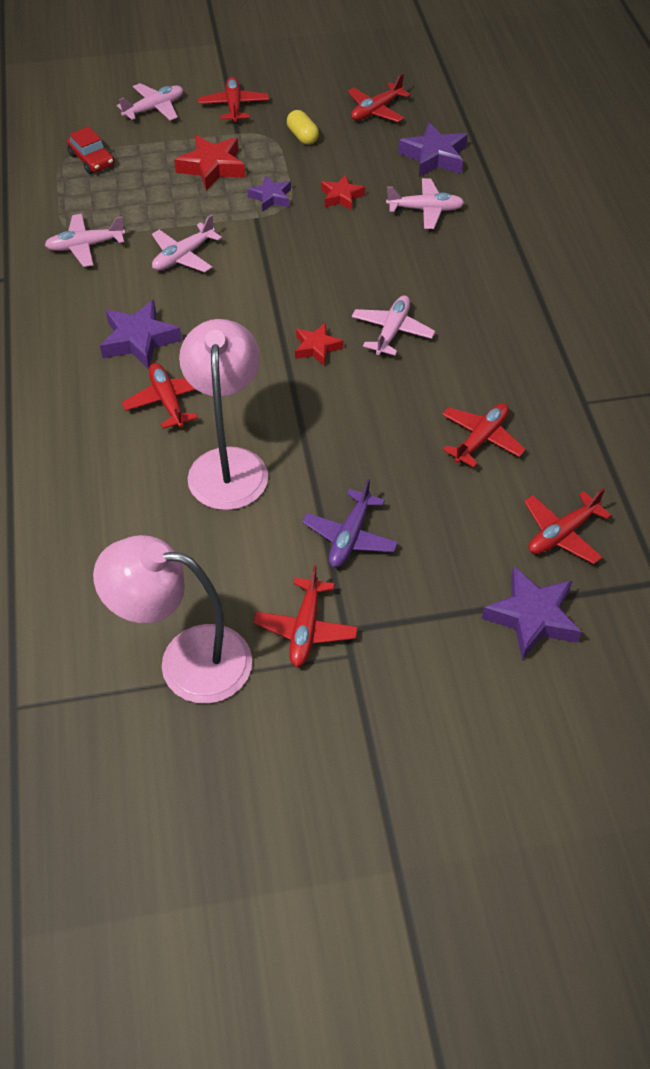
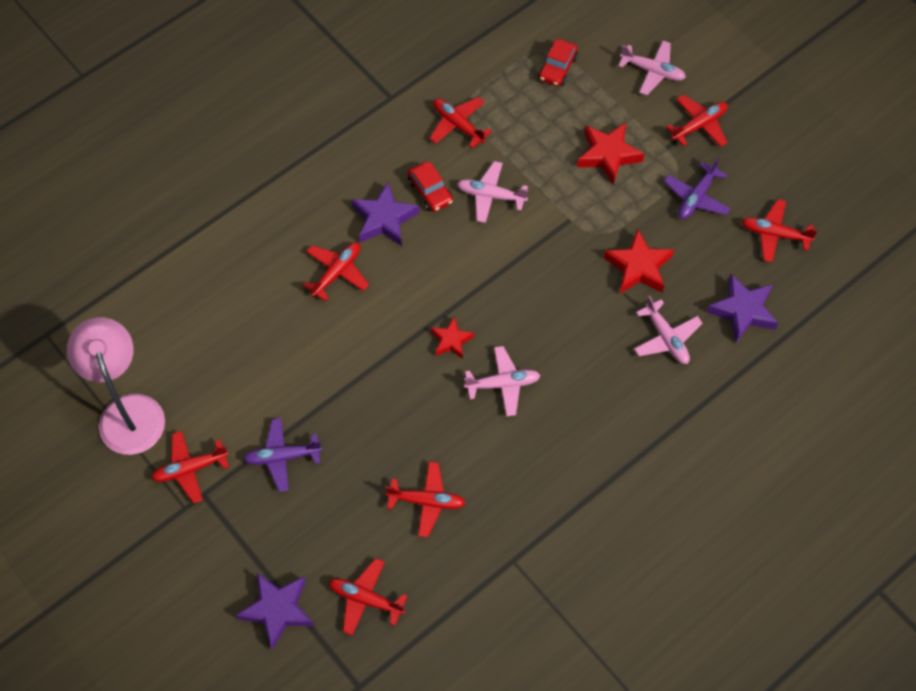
camera: 60 degrees right, 10 degrees up
(85, 246) = (458, 125): pink plane -> red plane
(139, 295) = (430, 191): none -> red car
(228, 464) = (302, 344): pink lamp -> none
(271, 197) = (601, 217): purple star -> none
(302, 136) = (696, 197): yellow capsule -> purple plane
(341, 197) = (638, 267): red star -> red star, size x1.61

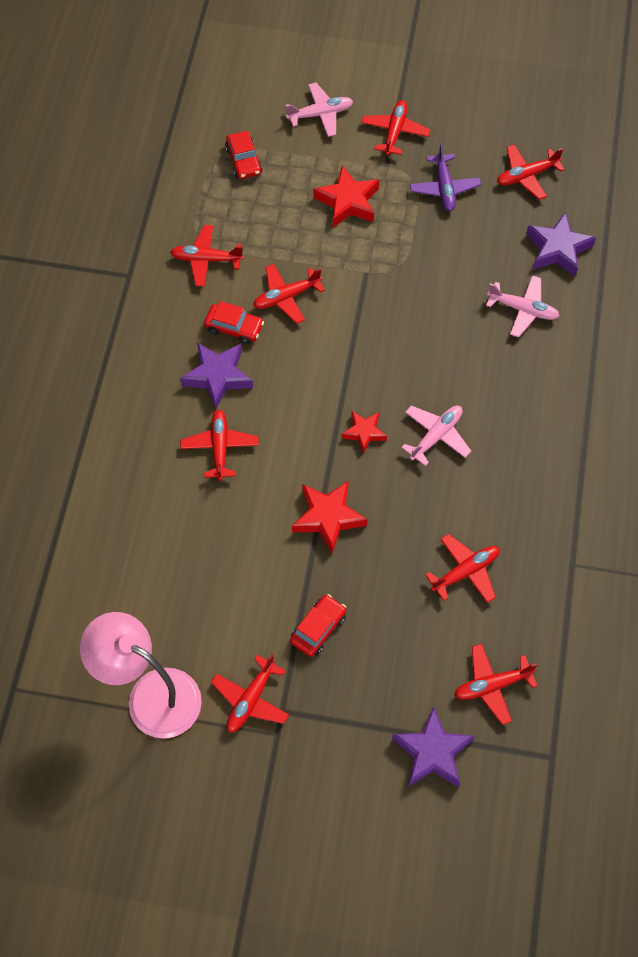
camera: 40 degrees left, 0 degrees up
(282, 457) = (318, 629): purple plane -> red car
(491, 196) = (286, 297): pink plane -> red plane
(638, 267) = (452, 271): red star -> red star (328, 518)

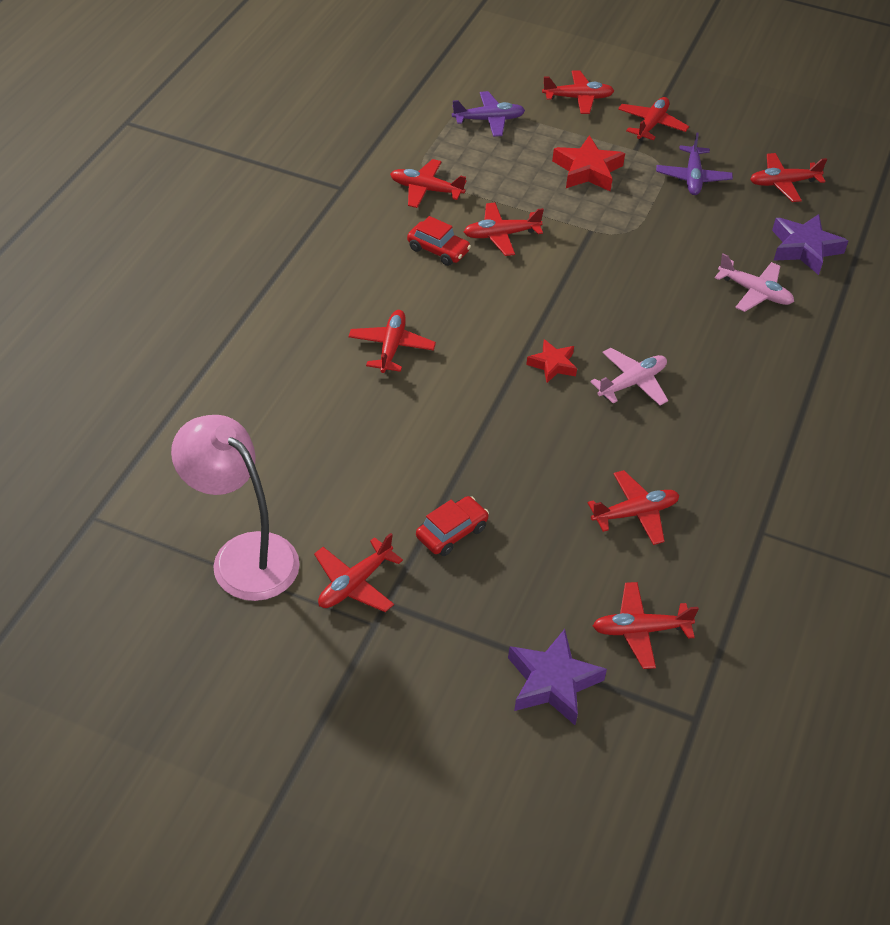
camera: 10 degrees right, 15 degrees down
(217, 377) = (408, 287): purple star -> none
(243, 161) = (488, 120): red car -> purple plane
(320, 114) = (578, 98): pink plane -> red plane
(328, 518) = (492, 432): red star -> none

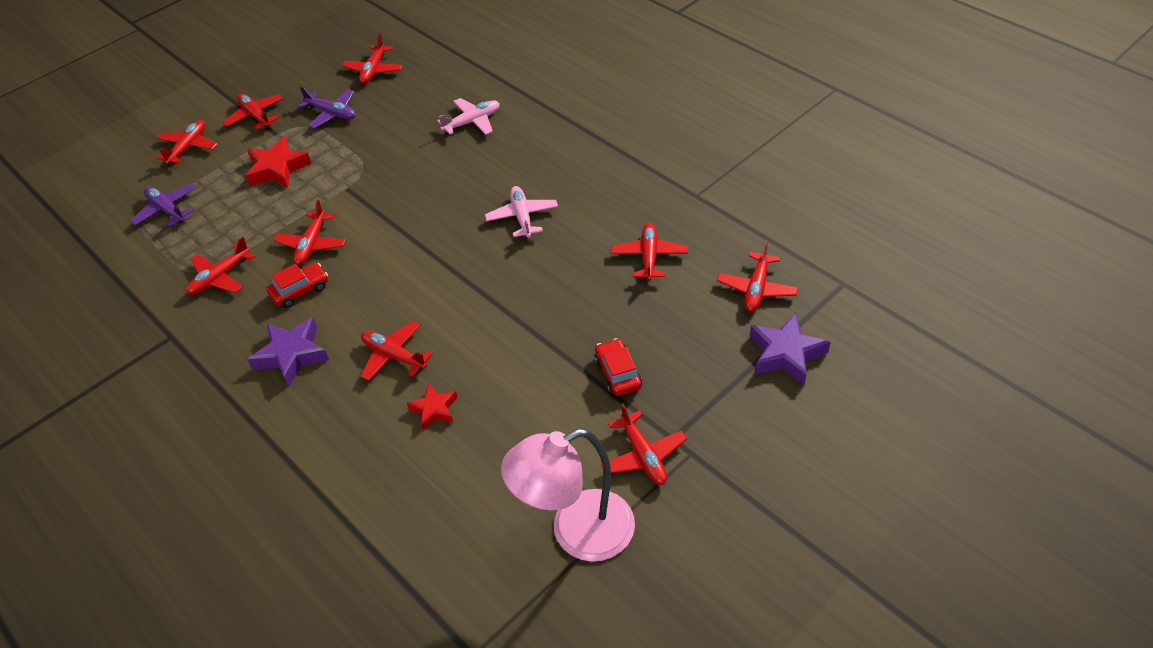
camera: 60 degrees left, 0 degrees up
(488, 120) = (167, 210): purple plane -> purple plane turned 60 degrees counterclockwise
(552, 365) = (476, 257): red star -> red star (434, 409)
(804, 248) = (446, 83): purple star -> purple star (291, 355)

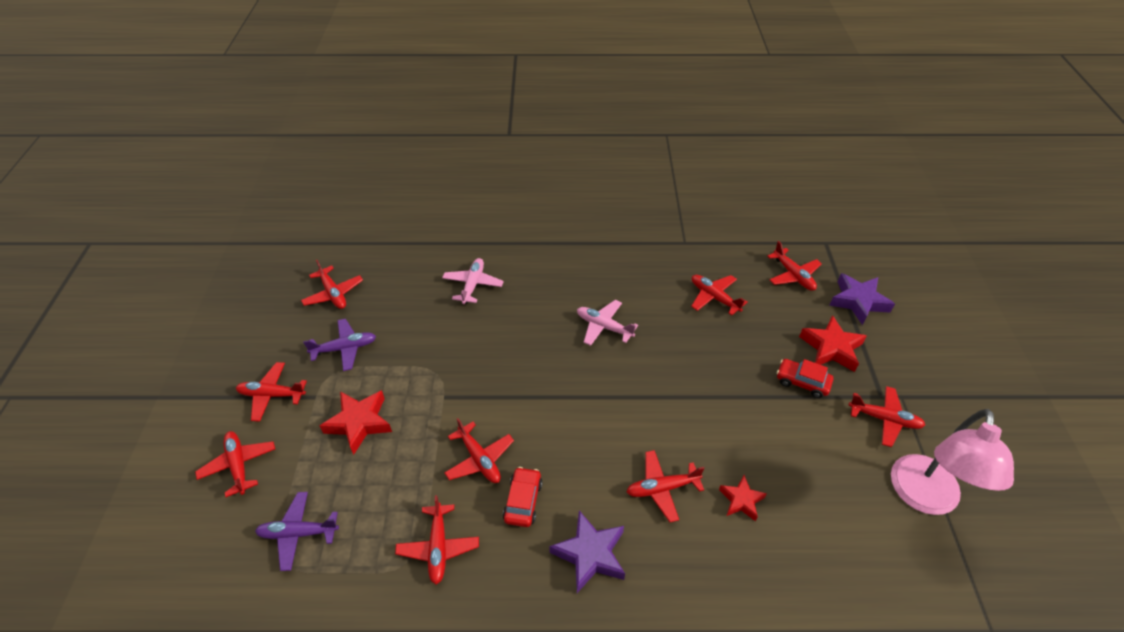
camera: 50 degrees left, 0 degrees up
(690, 369) = (831, 348): none -> red star

